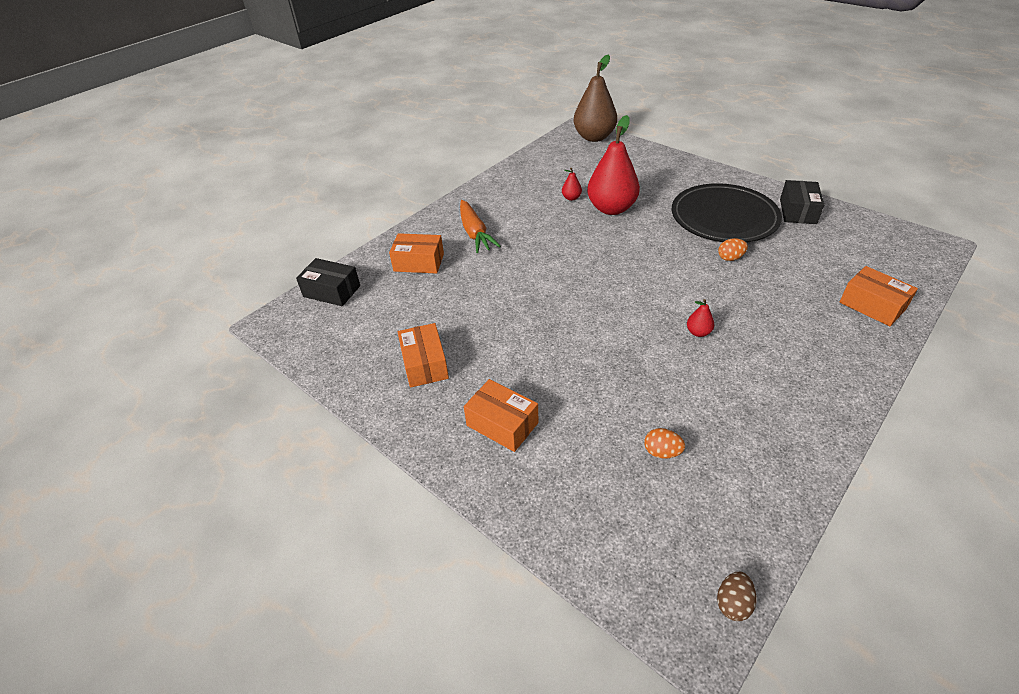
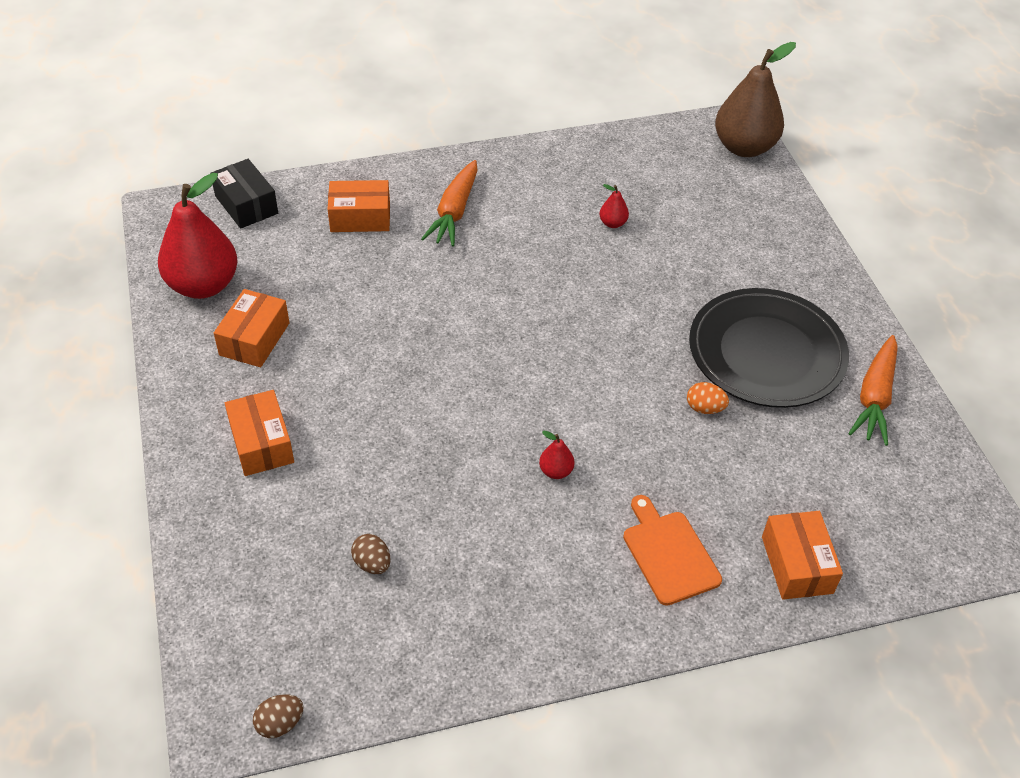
camera: 30 degrees right, 5 degrees up
(419, 262) = (360, 217): orange box -> orange box turned 45 degrees counterclockwise
(611, 208) = (643, 264): red pear -> red pear (203, 285)
(662, 452) = (372, 563): orange egg -> brown egg
(798, 211) = (874, 397): black box -> orange carrot
(809, 338) = (669, 554): none -> orange cutting board

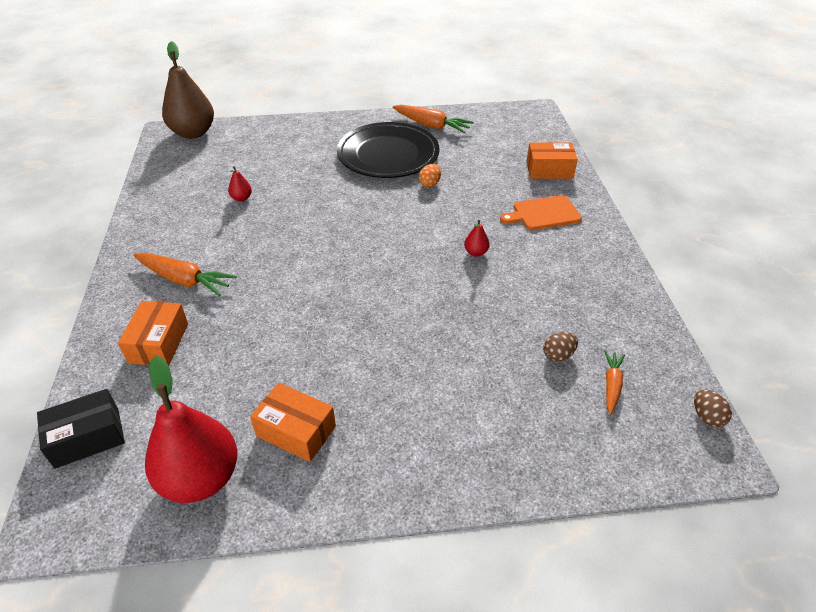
camera: 80 degrees left, 5 degrees down
(261, 443) = (430, 426): orange box -> none
(327, 619) = (611, 385): none -> orange carrot

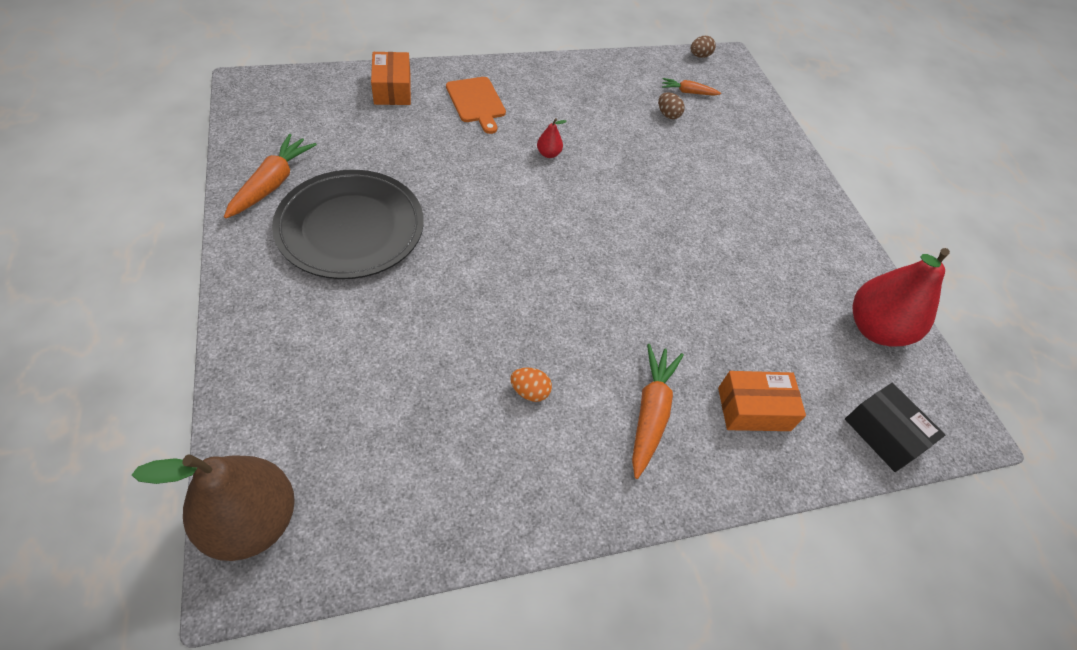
camera: 105 degrees left, 10 degrees up
(241, 198) = (467, 387): red pear -> none
(296, 431) = (805, 271): orange box -> none
(429, 184) = (423, 186): orange egg -> orange egg (529, 391)

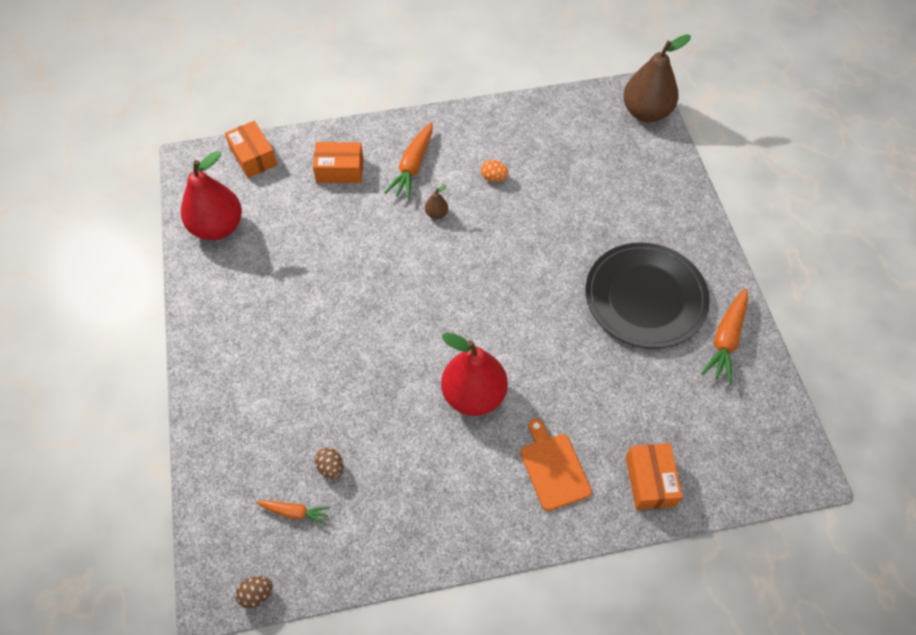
camera: 170 degrees left, 5 degrees up
(548, 154) = (473, 395): red pear -> red pear, size x2.45
(606, 338) = (436, 214): none -> brown pear
(884, 434) = (253, 157): black box -> orange box

